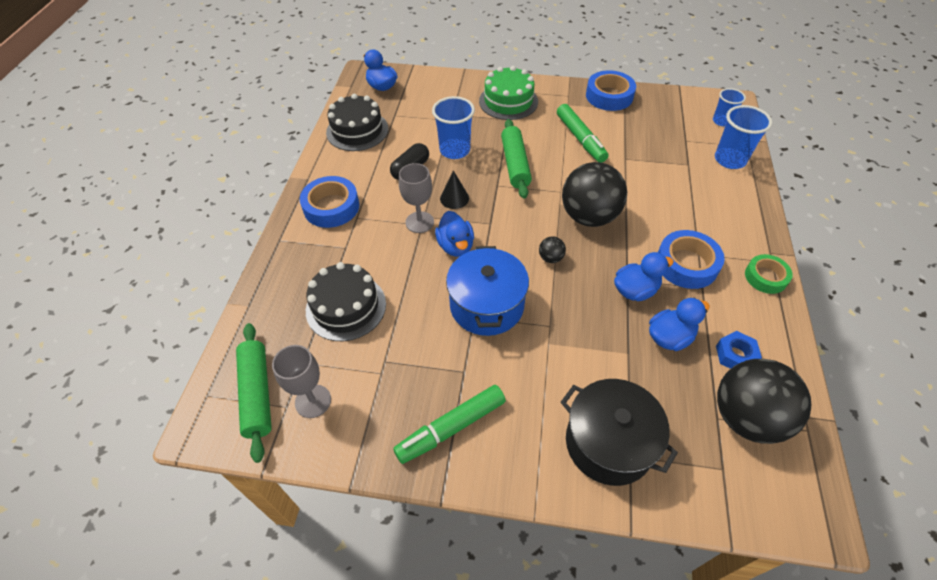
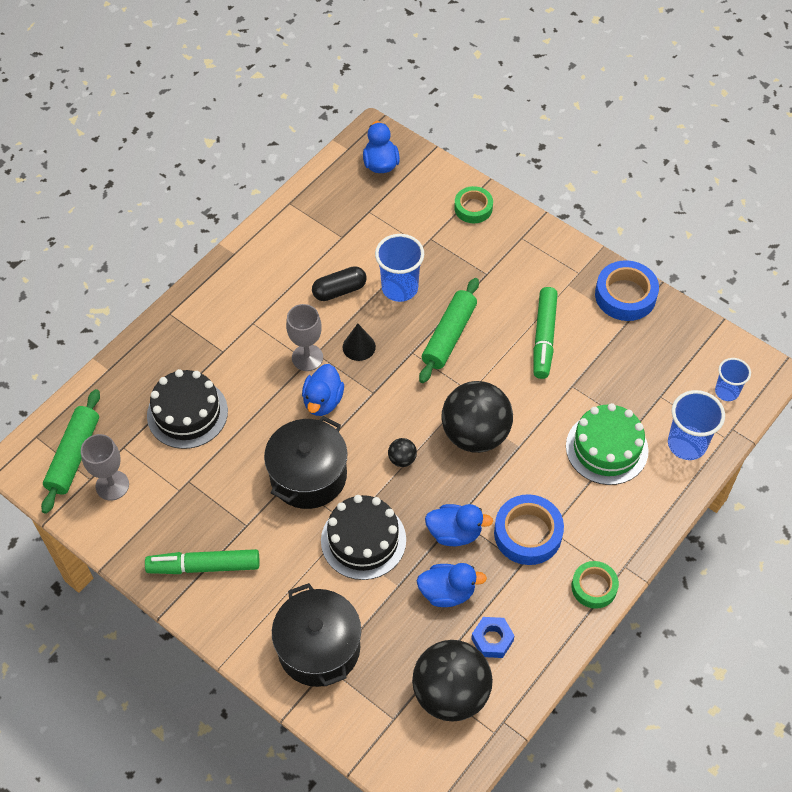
camera: 30 degrees right, 5 degrees up
(331, 207) = (236, 299): blue tape -> none
(357, 130) = (317, 214): black cake -> black cake (363, 540)
(467, 87) = (473, 208): none -> green tape
(487, 305) = (308, 476): blue pot -> black pot
(508, 101) = (504, 249): green cake -> green cake (606, 448)

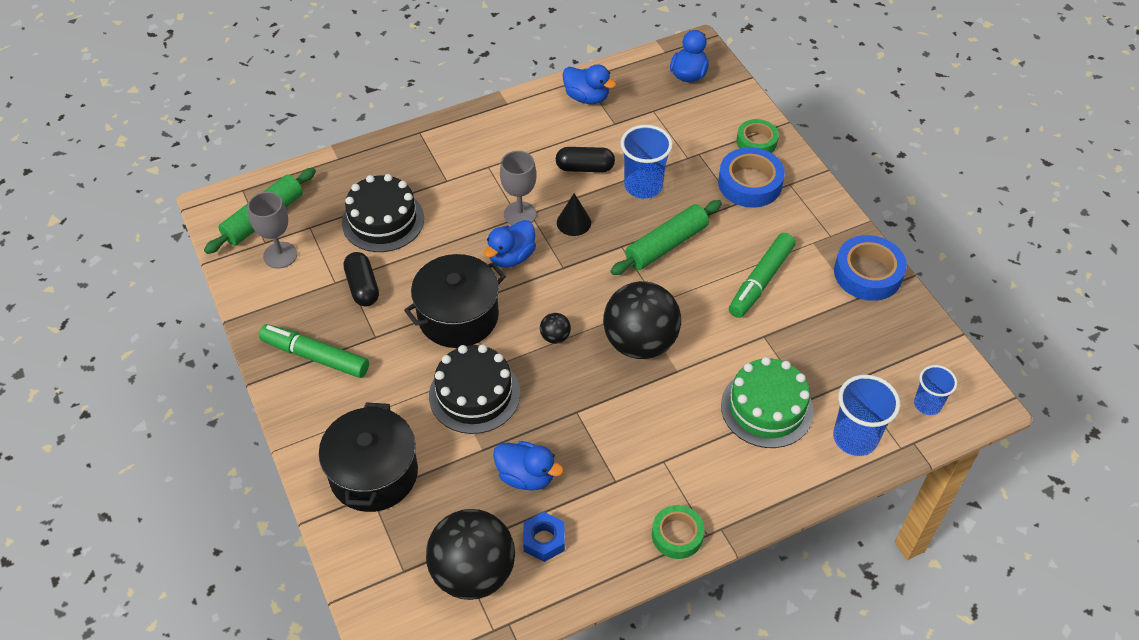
camera: 25 degrees right, 5 degrees down
(207, 484) = (363, 287): none -> black capsule
(454, 533) = (566, 424): blue duck -> blue duck (587, 97)
(528, 533) = (638, 455): blue tape -> blue tape (750, 183)

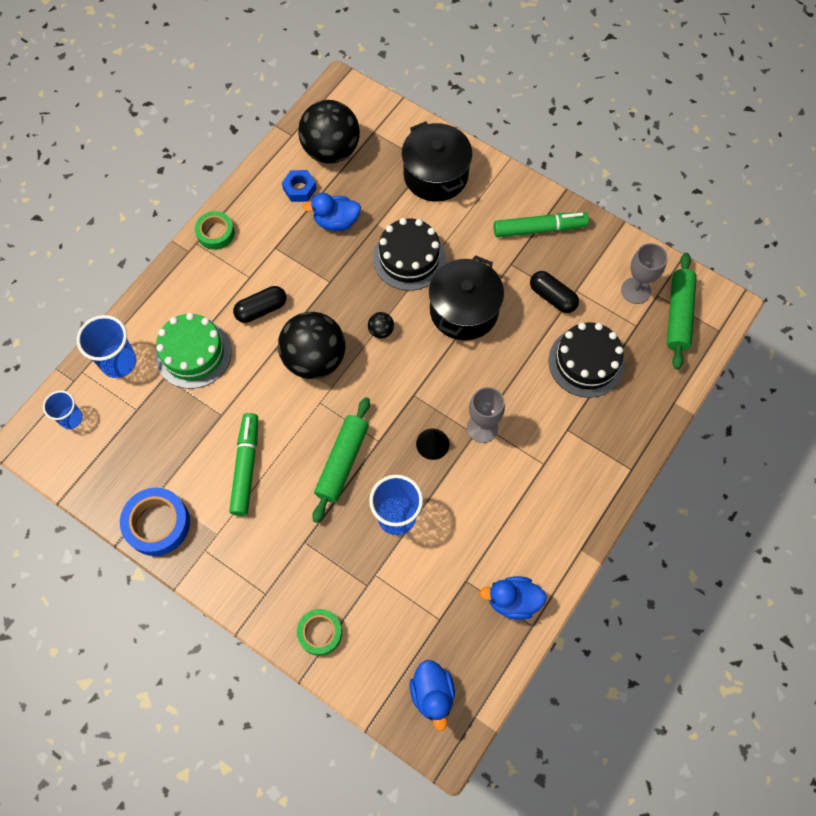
camera: 150 degrees right, 15 degrees up
(511, 257) = (460, 383): blue duck -> none
(585, 168) = (460, 509): black capsule -> black capsule (261, 309)
(750, 183) = (302, 573): blue tape -> none

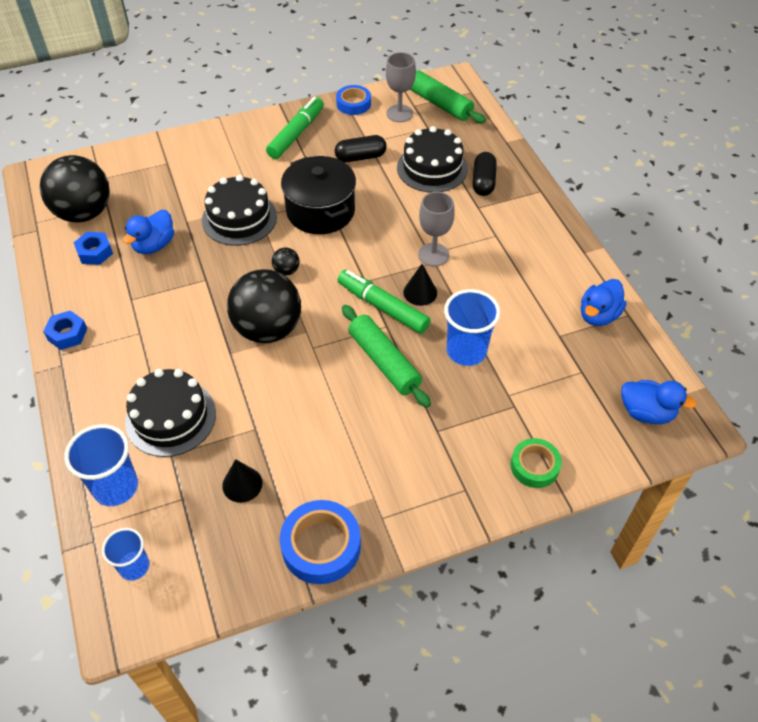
camera: 55 degrees left, 15 degrees down
(171, 439) = (242, 484): none -> black cone
(193, 353) = (171, 417): green cake -> black cake
(215, 233) = (67, 334): green tape -> blue nut
(246, 467) = (325, 437): green marker -> green marker (382, 307)
(261, 309) = (181, 341): black capsule -> black capsule (483, 182)
(435, 175) = (184, 164): black pot -> none
(616, 246) = (353, 104): none -> blue tape

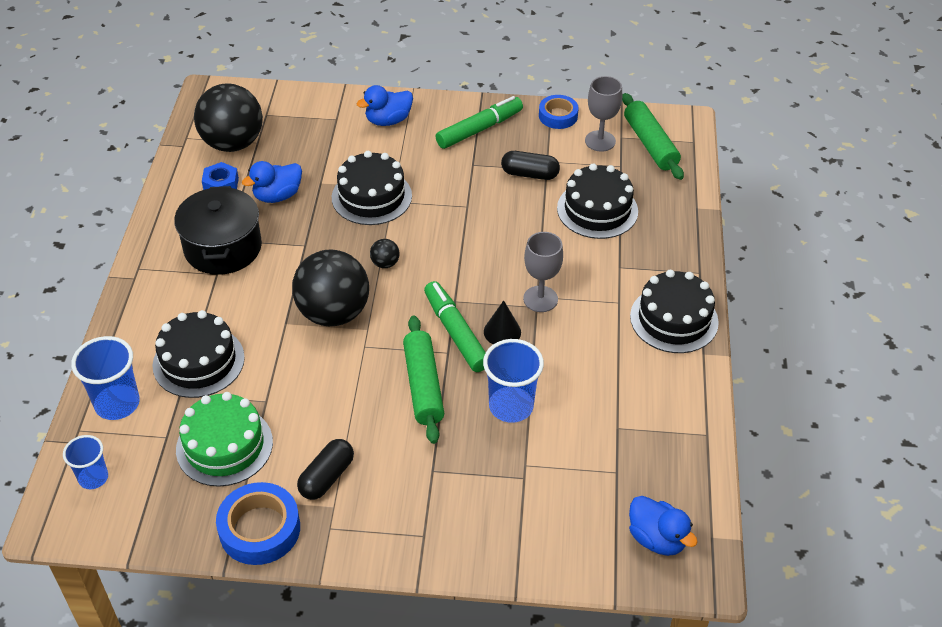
camera: 25 degrees right, 5 degrees down
(67, 334) = (154, 252): blue nut -> none
(242, 484) = (224, 446): black cone -> green cake
(320, 211) = (454, 216): black pot -> black pot (223, 248)
(483, 182) = (642, 242): black capsule -> black capsule (327, 477)
(534, 466) = (505, 542): green tape -> none
(545, 234) = (674, 319): none -> black cake
(598, 315) = (673, 423): blue duck -> blue duck (388, 120)

